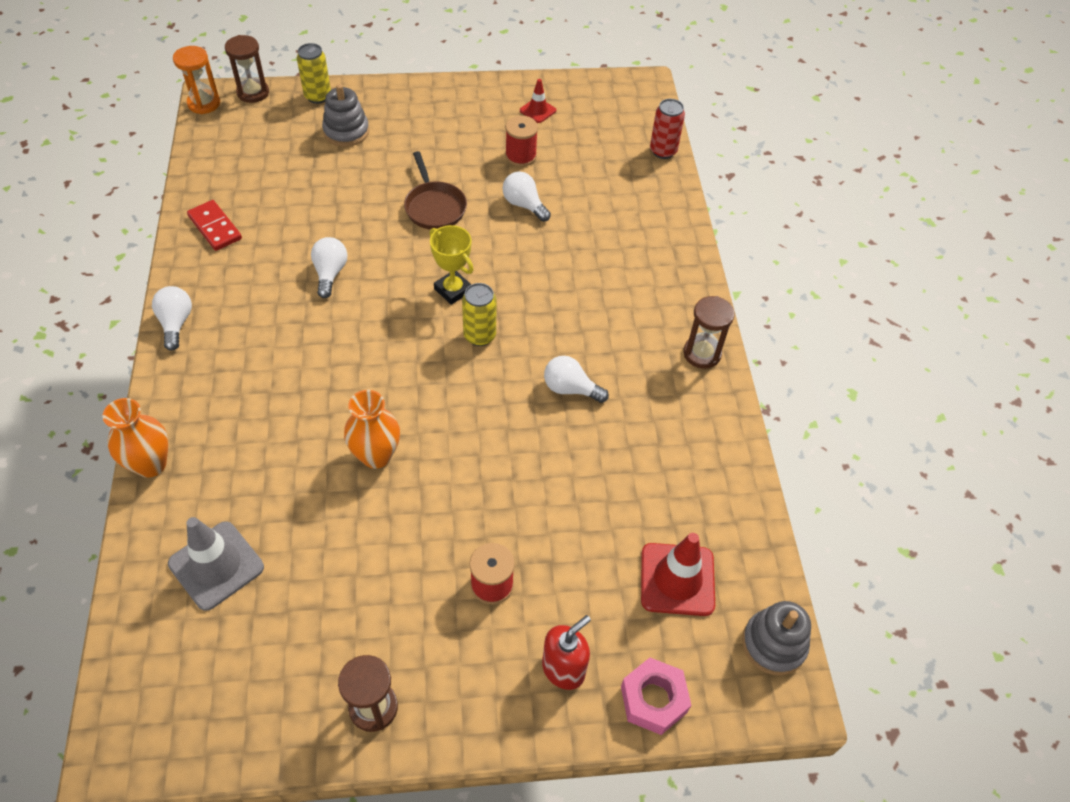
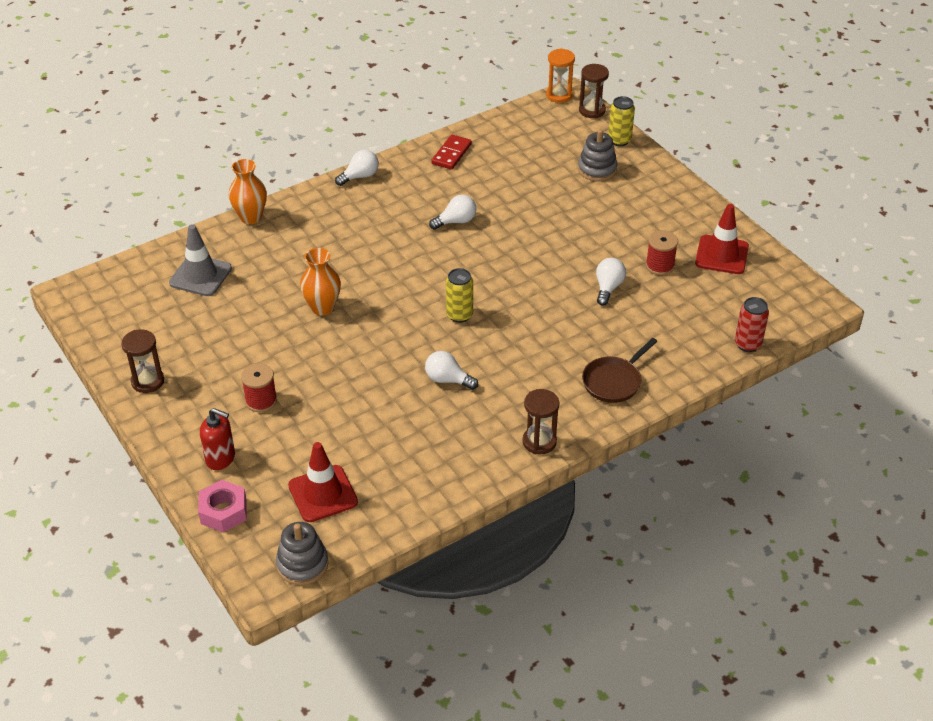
camera: 65 degrees right, 10 degrees down
(434, 207) = (563, 243): brown pan -> brown pan (614, 381)
(453, 290) = (490, 285): yellow trophy -> none
(538, 110) = (721, 255): red traffic cone -> red traffic cone, size x1.82
(570, 389) = (448, 380): white light bulb -> white light bulb turned 60 degrees counterclockwise

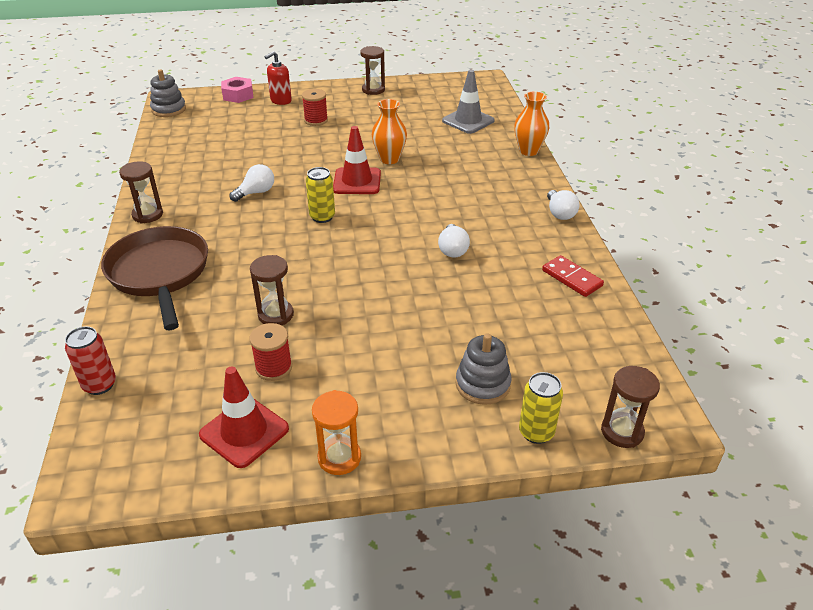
camera: 115 degrees right, 5 degrees down
(323, 494) = (211, 125): red traffic cone -> red traffic cone (357, 181)
(559, 95) = (672, 411): orange hourglass -> orange hourglass (339, 458)
(608, 288) = (276, 315): white light bulb -> brown hourglass
(614, 381) = (160, 274): brown pan -> brown pan, size x1.73

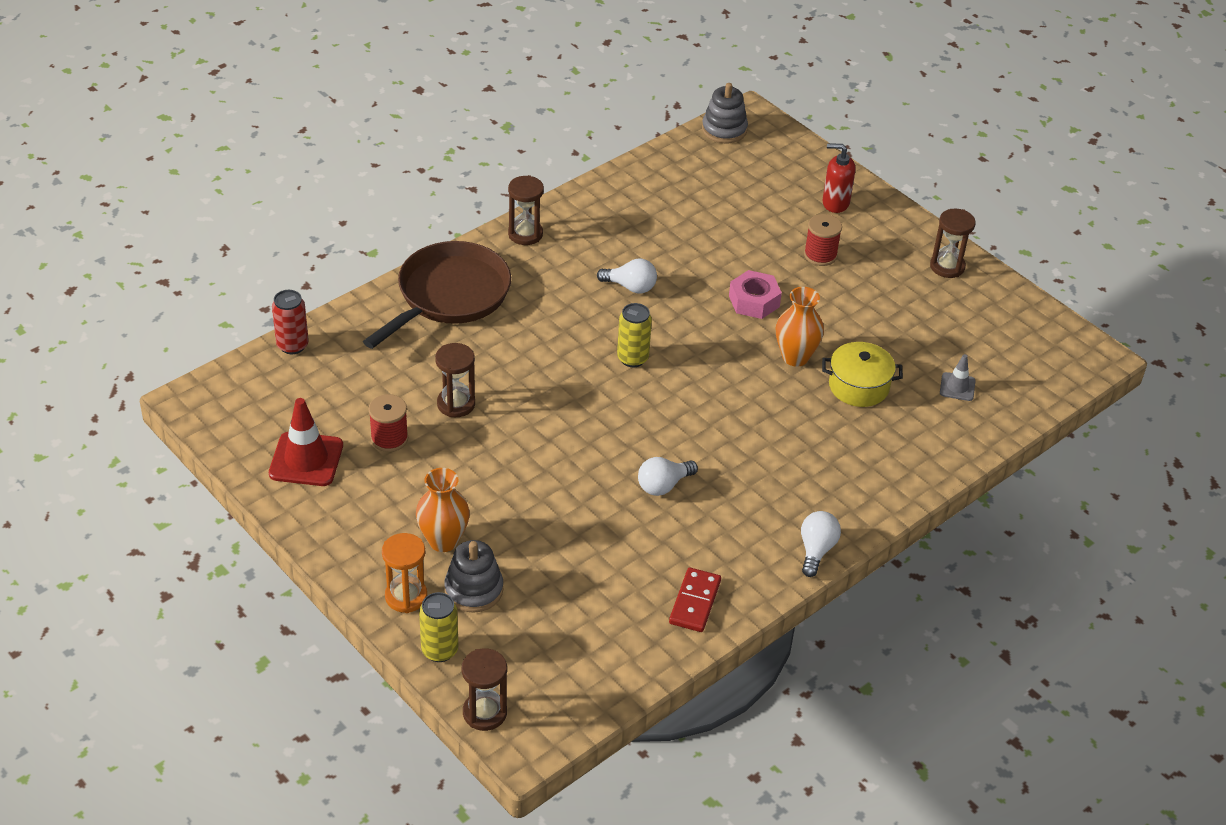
camera: 55 degrees right, 5 degrees up
(238, 95) = (811, 162): pink nut -> pink nut (754, 301)
(339, 458) = (320, 531): orange hourglass -> orange hourglass (406, 596)
(357, 181) = (723, 352): red traffic cone -> none
(436, 148) = (858, 386): none -> yellow pot
(468, 121) = (957, 387): grey traffic cone -> grey traffic cone, size x0.55
(528, 151) = (937, 472): orange vase -> orange vase (443, 541)
(560, 213) = (816, 550): white light bulb -> white light bulb turned 150 degrees clockwise

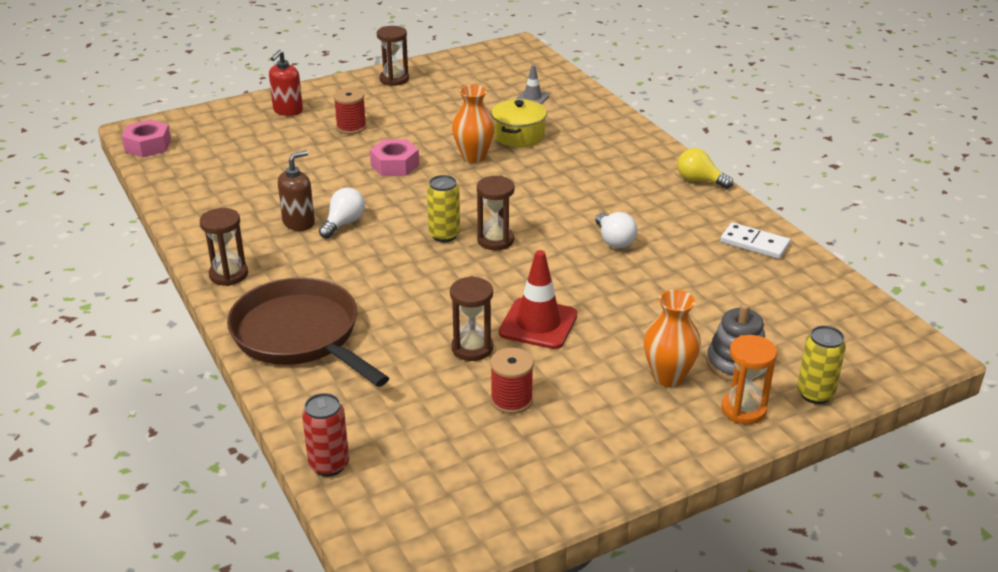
camera: 75 degrees left, 10 degrees down
(306, 459) = (529, 468): red traffic cone -> red traffic cone (538, 324)
(484, 713) = (891, 373): brown hourglass -> brown hourglass (495, 240)
(622, 258) = (299, 223): none -> brown soap dispenser
(695, 602) = (754, 243): red domino -> white domino
(724, 130) = (148, 145): grey stacking toy -> pink nut
(816, 550) = (699, 181): white light bulb -> yellow light bulb

